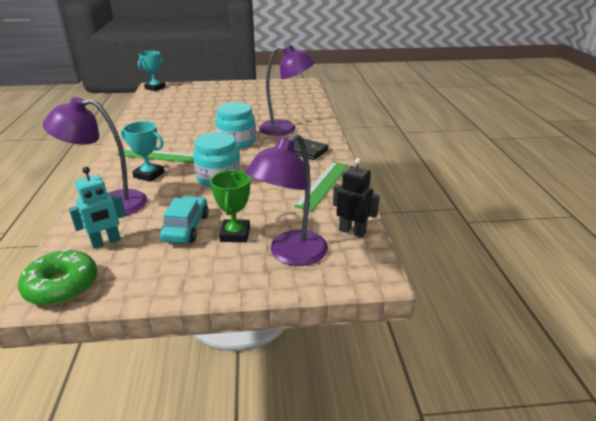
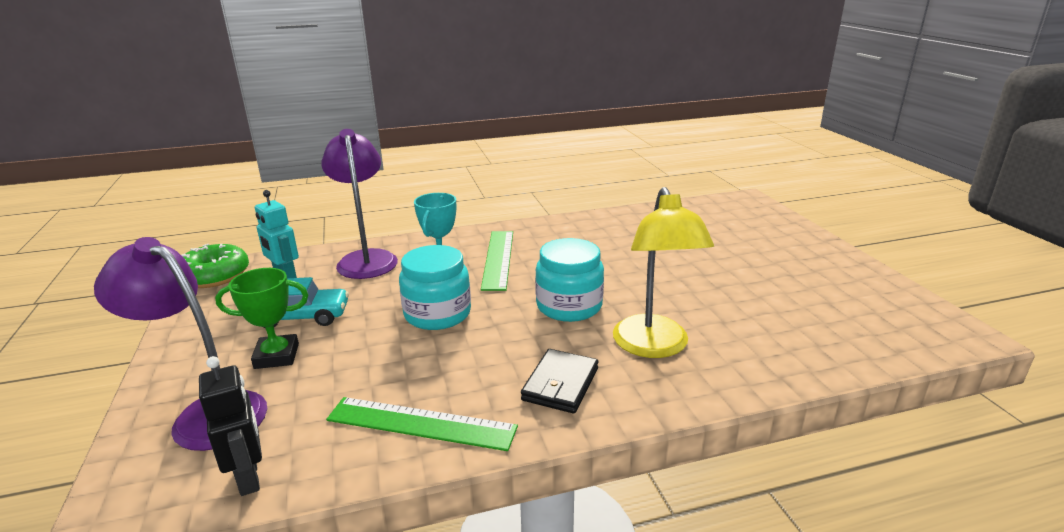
camera: 80 degrees right, 5 degrees down
(155, 88) = (741, 201): turquoise trophy -> none
(285, 129) = (654, 347): purple lamp -> yellow lamp
(352, 231) = (249, 477): black robot -> black robot turned 45 degrees counterclockwise

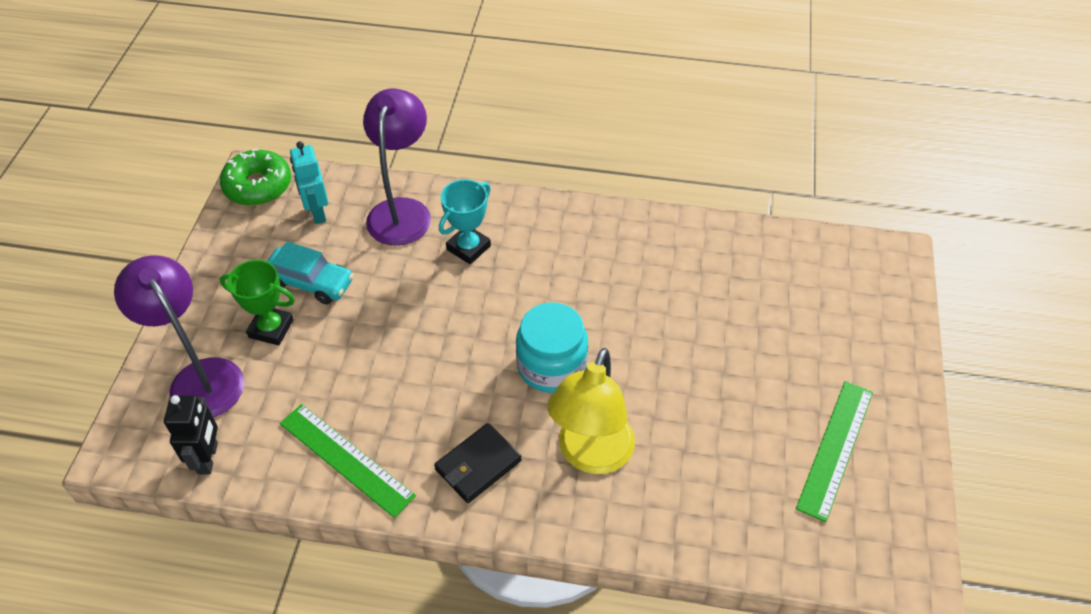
camera: 25 degrees right, 25 degrees up
(437, 314) = (426, 326): turquoise jar -> none
(498, 259) = (529, 262): green ruler -> green ruler (835, 448)

